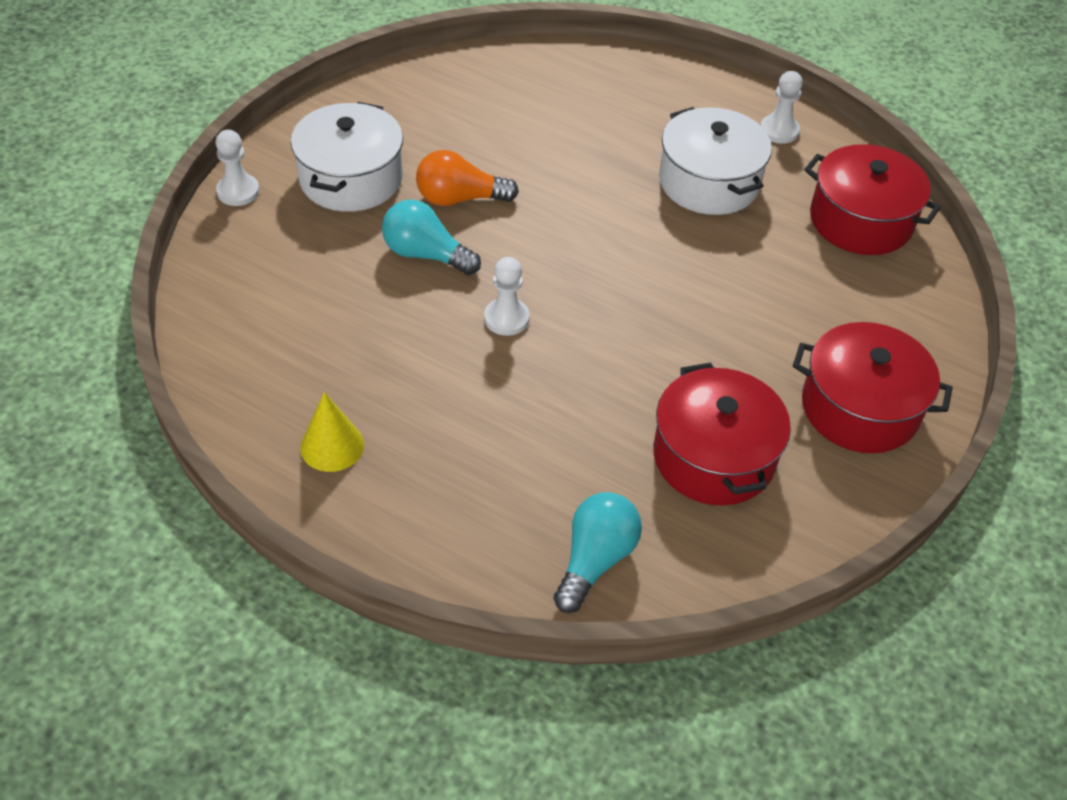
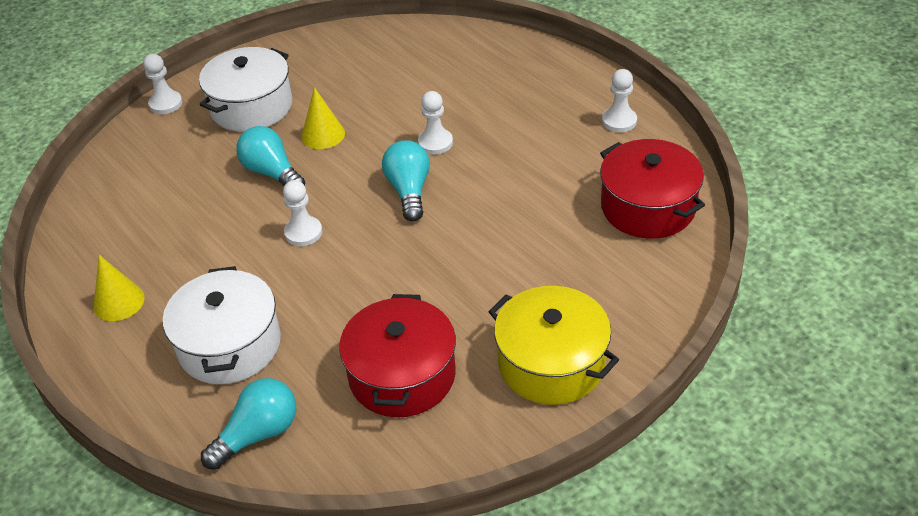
camera: 25 degrees right, 5 degrees down
(459, 198) = (323, 134): orange light bulb -> yellow cone
(595, 187) = (435, 143): none -> white pawn
(598, 247) = (409, 191): none -> turquoise light bulb
(709, 182) = (532, 153): white pot -> white pot (230, 345)
(860, 408) = (551, 363): red pot -> yellow pot

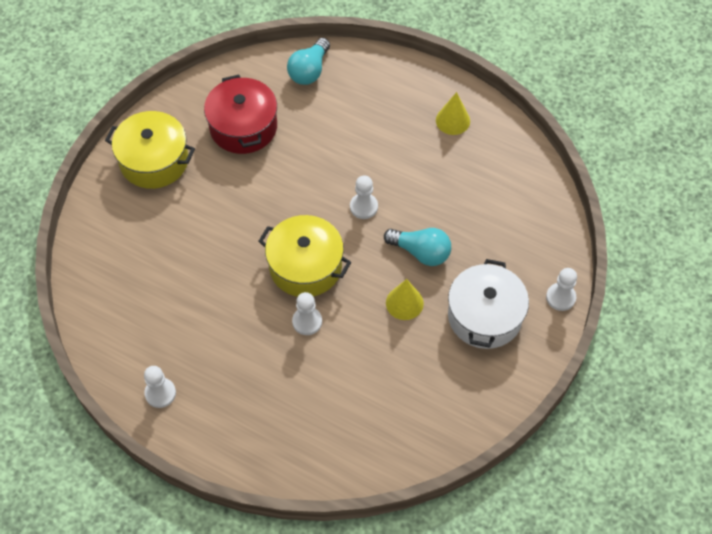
camera: 155 degrees right, 15 degrees up
(230, 345) = (360, 114): white pot -> none
(409, 191) = (305, 266): turquoise light bulb -> yellow pot
(648, 207) = (117, 304): red pot -> none

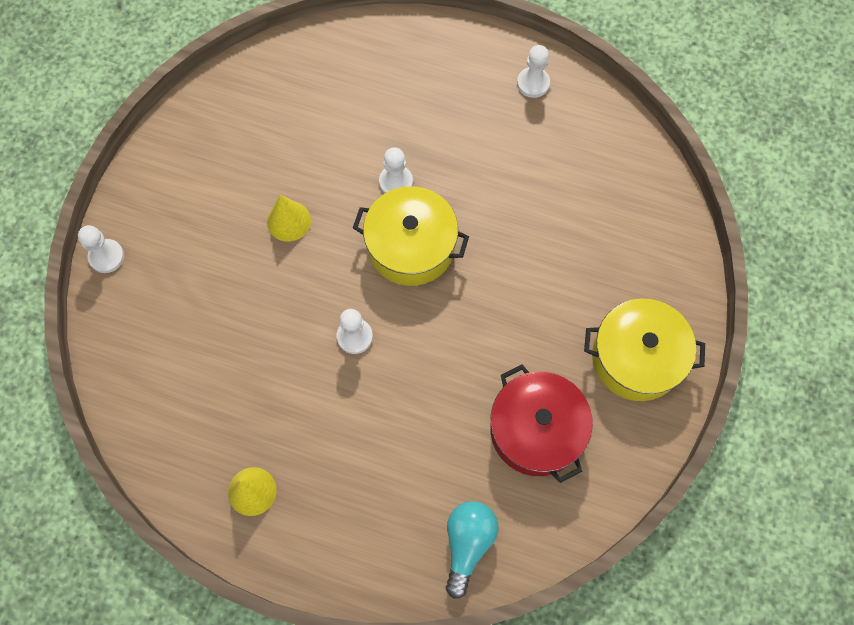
camera: 170 degrees right, 10 degrees up
(421, 252) = (276, 287): turquoise light bulb -> none
(485, 316) = (195, 220): white pot -> none

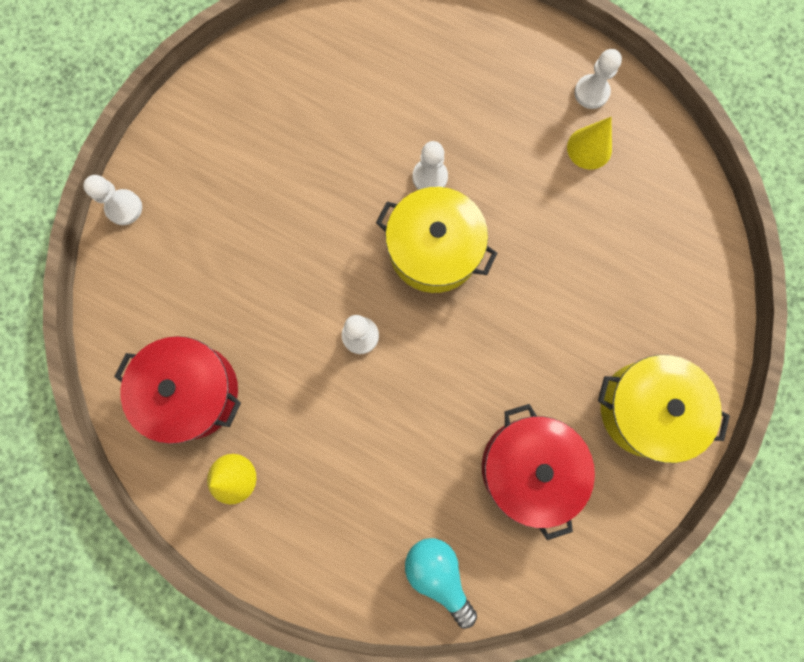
camera: 10 degrees right, 10 degrees up
(200, 416) = (192, 391): none -> red pot
(289, 221) = (313, 201): yellow cone -> yellow cone (589, 148)
(467, 544) = (438, 572): turquoise light bulb -> turquoise light bulb turned 60 degrees counterclockwise

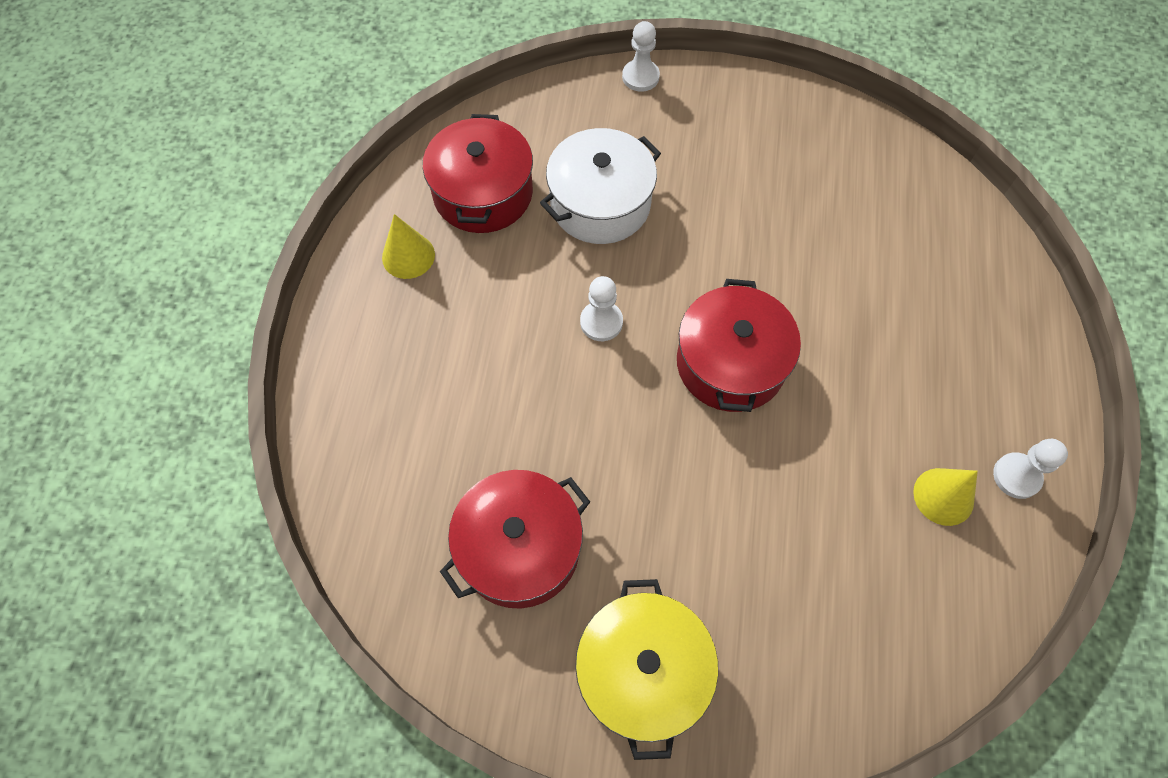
camera: 70 degrees right, 15 degrees down
(245, 294) = (600, 204): none -> white pot
(430, 177) = (812, 331): white pawn -> none
(434, 249) = (731, 363): yellow pot -> red pot
(438, 572) = (369, 486): turquoise light bulb -> none

